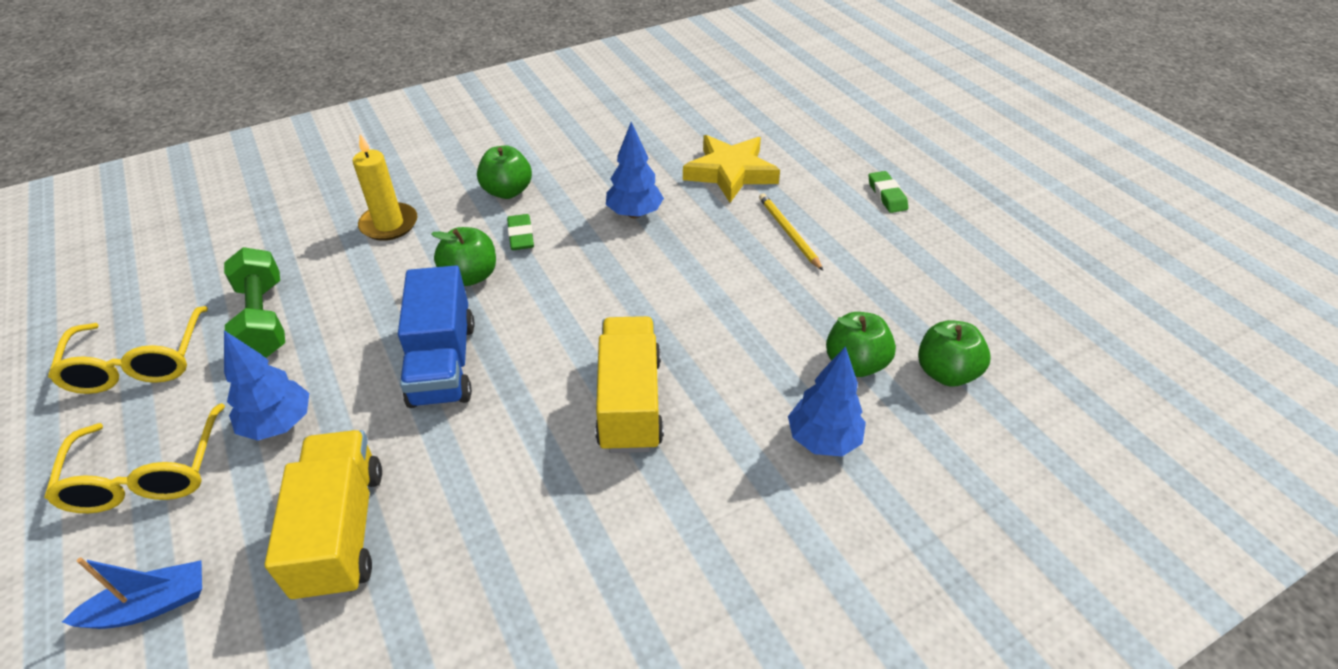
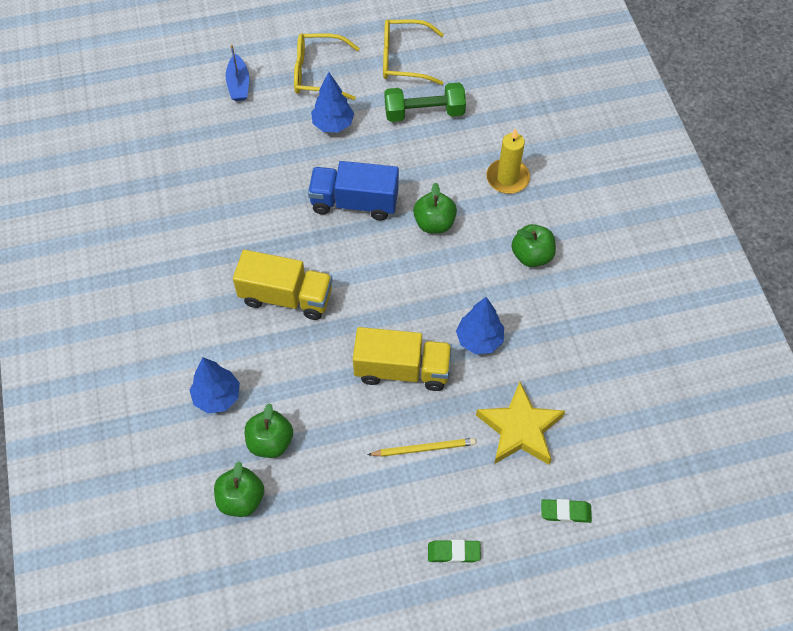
camera: 105 degrees right, 15 degrees up
(341, 531) = (250, 153): yellow truck -> yellow truck (402, 369)
(521, 236) = (471, 258): green eraser -> green eraser (565, 512)

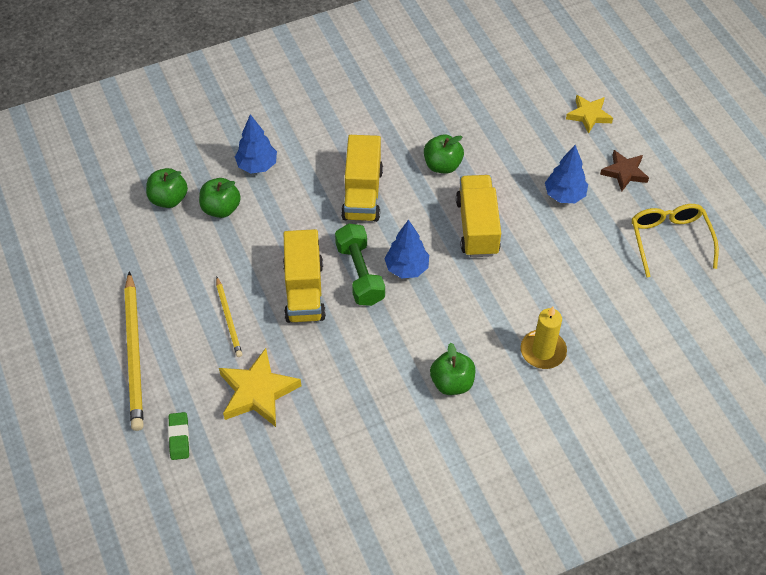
camera: 80 degrees right, 5 degrees down
(238, 84) = (588, 115): blue boat -> yellow star
(317, 73) = (624, 172): yellow glasses -> brown star
(354, 202) = (477, 227): blue truck -> yellow truck
(424, 112) = (605, 267): green dumbbell -> green dumbbell (360, 274)
(434, 223) = (470, 294): green apple -> green apple (442, 165)
(453, 552) = (134, 353): green eraser -> yellow pencil
(479, 340) = (346, 348): blue tree -> blue tree (407, 268)

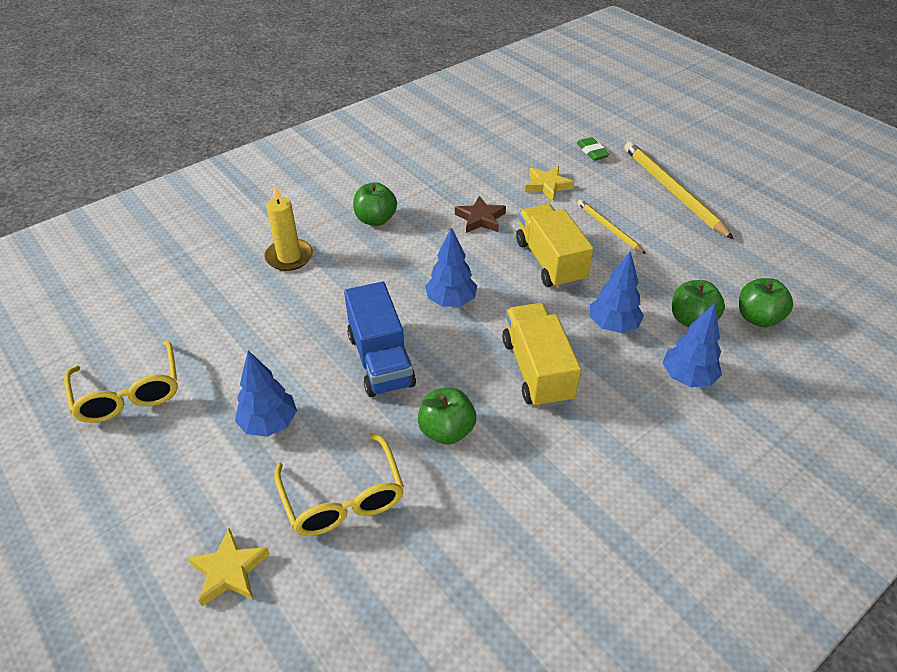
camera: 165 degrees right, 10 degrees down
(258, 392) = (547, 186): yellow star -> yellow star, size x0.64
(286, 217) = (613, 325): none -> blue tree
(360, 274) = (500, 287): green dumbbell -> none
(477, 227) = (380, 360): yellow truck -> blue truck
(518, 139) = (343, 498): none -> yellow glasses
(624, 172) = (179, 477): brown star -> brown star (480, 219)

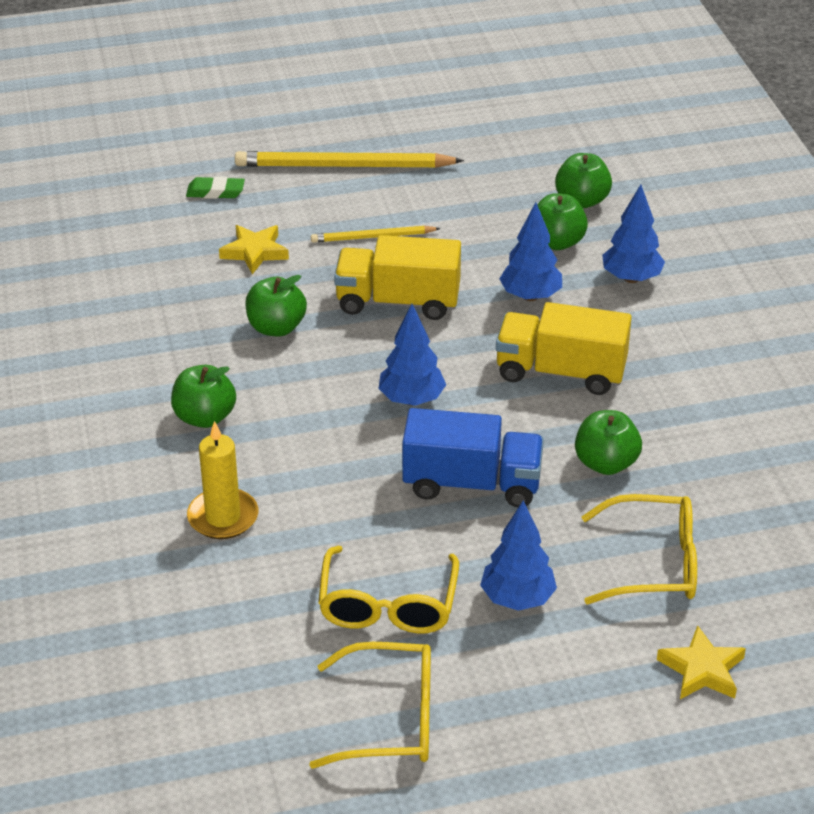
camera: 65 degrees left, 5 degrees down
(237, 357) = (388, 605): none -> yellow glasses
(480, 219) = (276, 327): brown star -> green apple

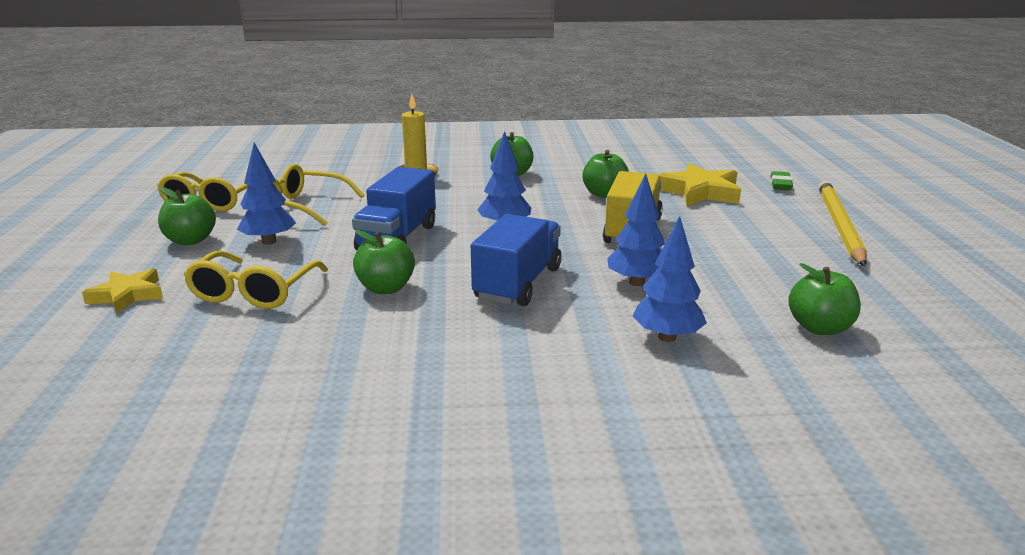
camera: 100 degrees right, 15 degrees down
(255, 252) = (700, 192): yellow star -> yellow star, size x1.55
(372, 237) = (727, 228): yellow pencil -> none
(557, 242) = (732, 305): green apple -> green apple (190, 240)
(560, 372) = (518, 283): yellow truck -> blue truck

